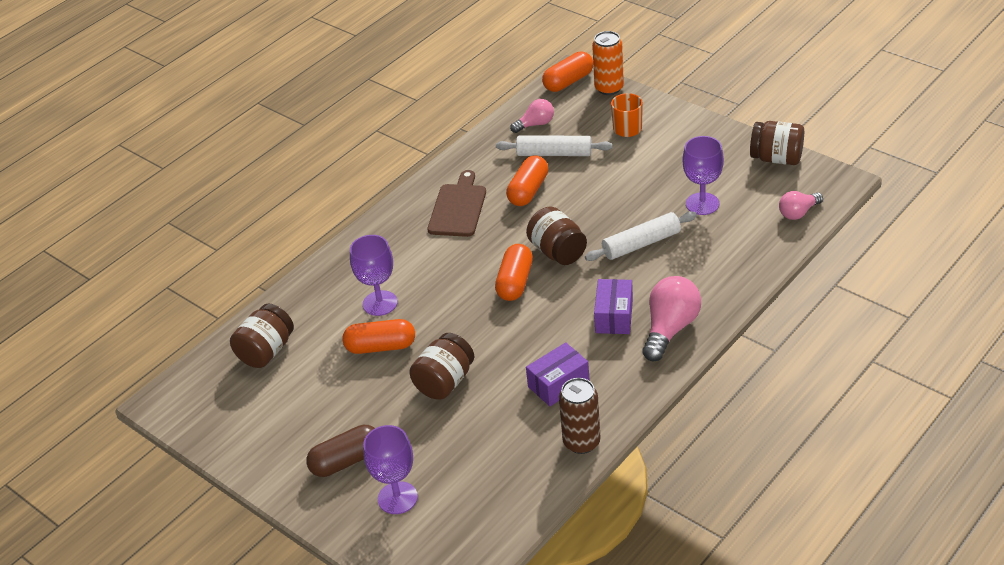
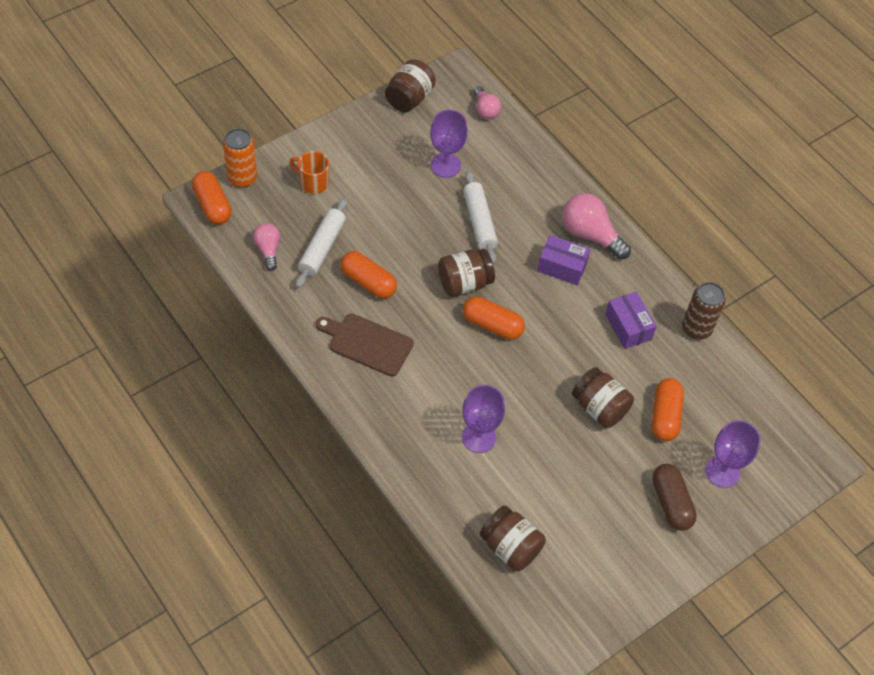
camera: 85 degrees left, 15 degrees up
(381, 346) = (538, 448): orange capsule -> orange capsule (664, 416)

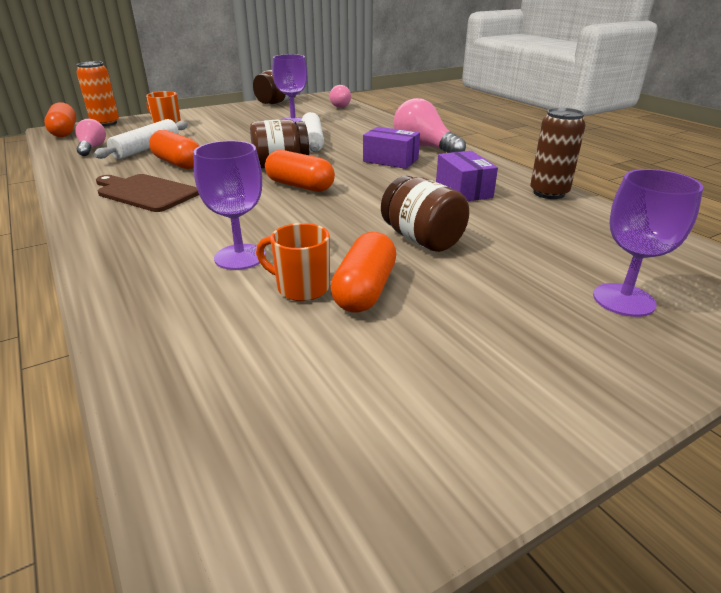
camera: 10 degrees right, 25 degrees down
(510, 547) = (229, 374): brown jar -> none
(528, 470) = (301, 288): none -> orange mug
(664, 416) = (517, 248): orange capsule -> orange capsule (364, 290)
(671, 503) = (541, 330): brown capsule -> none

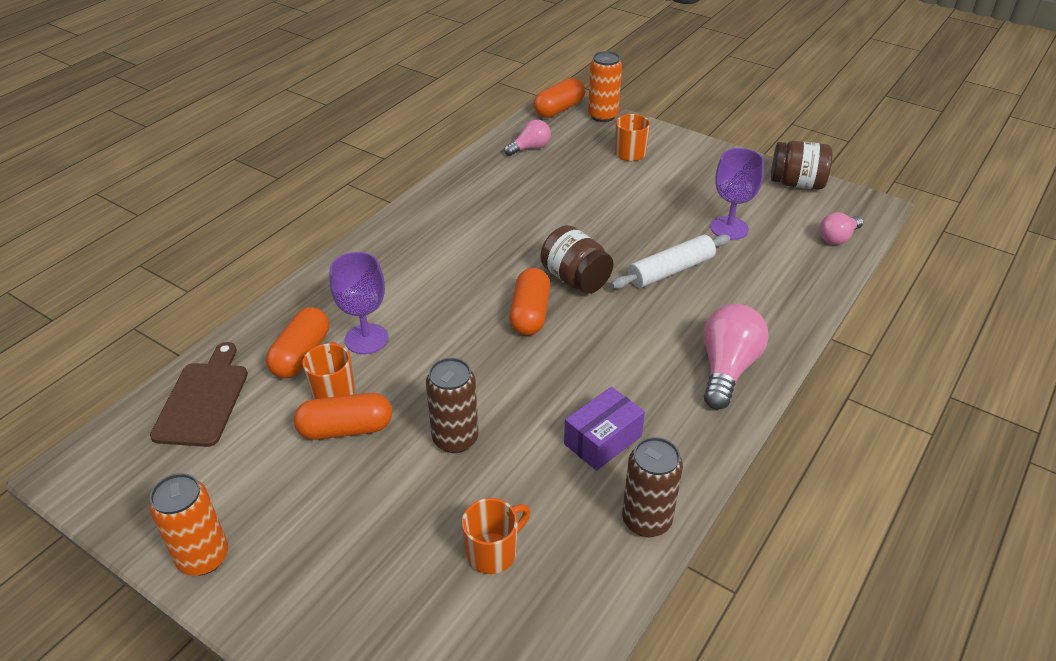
camera: 65 degrees right, 10 degrees up
(145, 192) = (453, 231): brown cutting board -> brown cutting board (203, 400)
(146, 148) = (555, 176): white rolling pin -> none
(178, 163) = (532, 214): orange capsule -> orange capsule (301, 355)
(390, 160) = (656, 353): purple box -> none
(422, 239) = (455, 439): brown jar -> brown can
(517, 430) = (203, 557): none -> orange can
(563, 248) = (493, 552): none -> orange mug
(623, 300) = (402, 611): purple goblet -> none

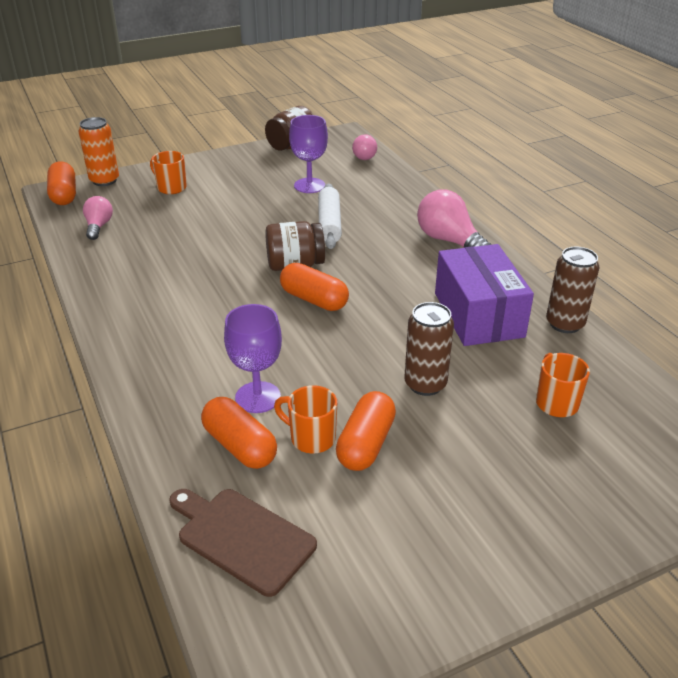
camera: 60 degrees left, 5 degrees down
(203, 557) = (464, 588): orange can -> none
(602, 440) = (478, 315): purple box -> purple box, size x1.67

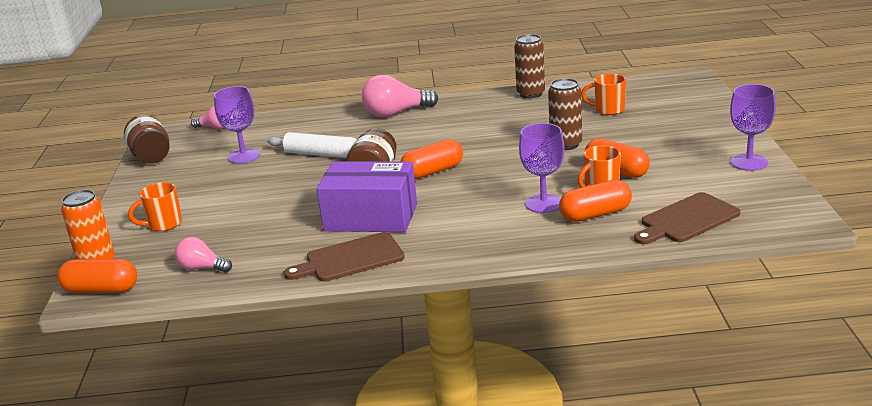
camera: 65 degrees left, 10 degrees down
(118, 296) = (350, 259): none -> brown cutting board
(447, 589) = (749, 162): none -> purple goblet
(478, 315) = (500, 117): purple box -> purple box (371, 217)

